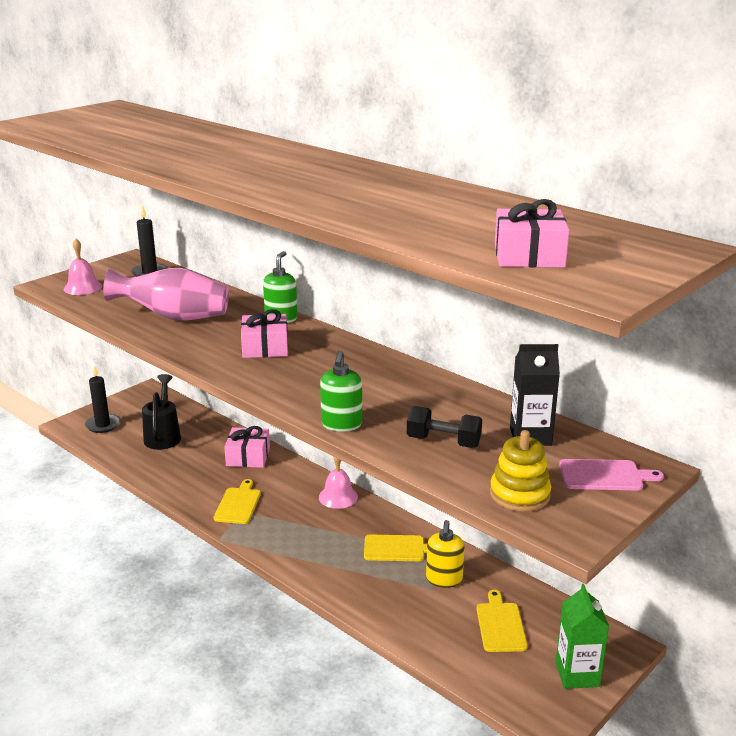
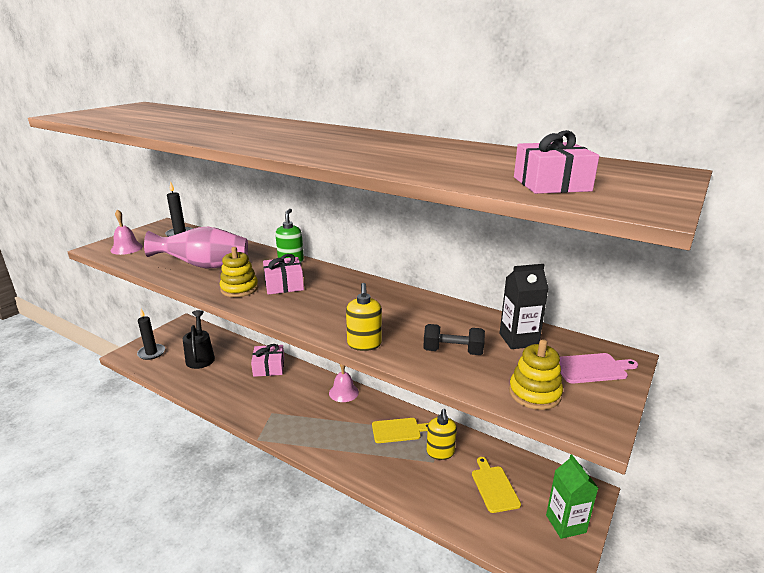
camera: 10 degrees left, 0 degrees up
(210, 348) = (239, 289): none -> yellow stacking toy
(238, 504) = (268, 407): yellow cutting board -> none
(341, 424) = (364, 344): green soap dispenser -> yellow soap dispenser

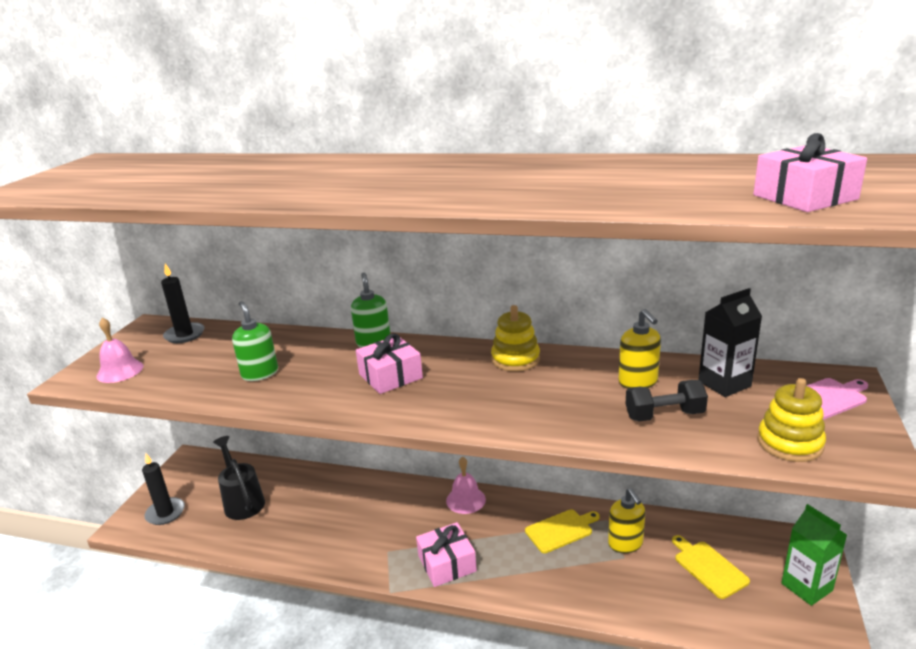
camera: 15 degrees left, 0 degrees up
(205, 266) = (260, 373): pink vase -> green soap dispenser
(239, 289) = (335, 394): yellow stacking toy -> yellow stacking toy (515, 359)
(269, 367) = (348, 491): pink gift -> pink gift (447, 563)
(364, 344) = (555, 431): yellow soap dispenser -> yellow soap dispenser (638, 382)

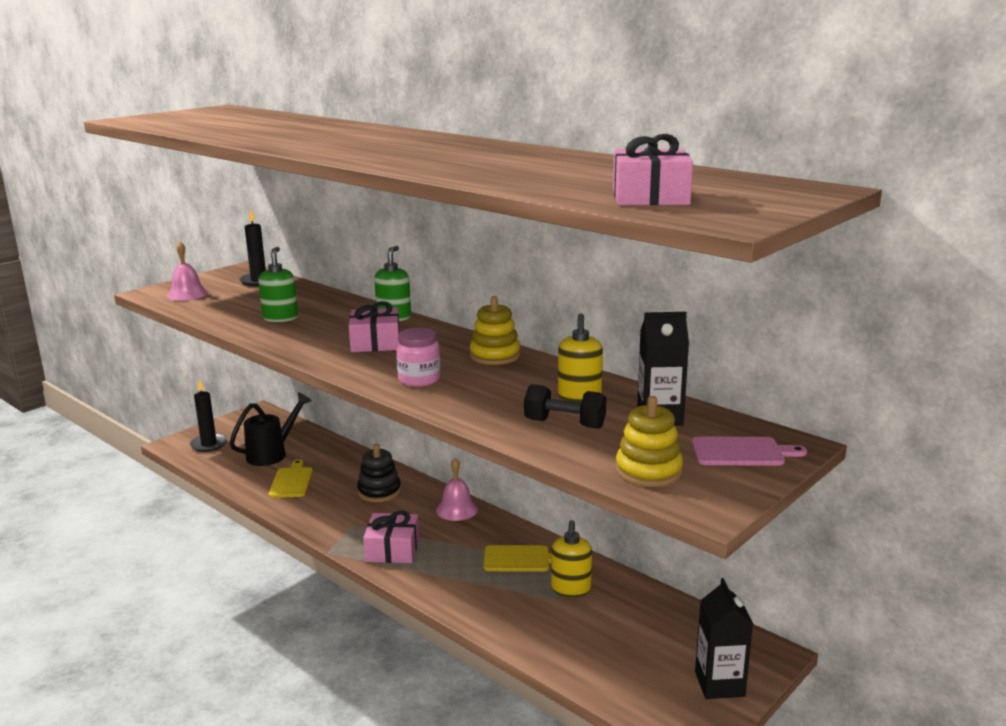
camera: 25 degrees right, 5 degrees down
(242, 501) = (272, 453): black watering can -> black watering can turned 45 degrees clockwise
(381, 506) = (379, 491): none -> black stacking toy
(482, 406) = (419, 379): none -> pink jar
(709, 567) = (633, 634): yellow cutting board -> yellow cutting board (291, 481)
(806, 587) = (719, 684): green carton -> black carton

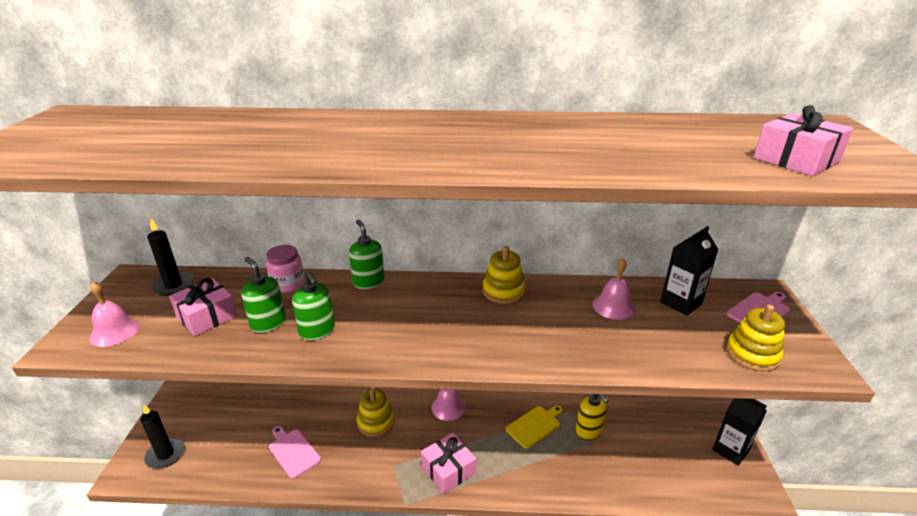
camera: 40 degrees left, 10 degrees up
(272, 453) = (241, 432): black watering can -> none
(291, 481) = (293, 452): yellow cutting board -> pink cutting board
(304, 332) = (317, 331): none -> green soap dispenser
(375, 343) = (397, 316): pink gift -> pink gift (207, 316)
(379, 491) = (376, 422): black stacking toy -> yellow stacking toy
(419, 379) = (493, 341): pink jar -> pink jar (288, 284)
(564, 424) = (647, 337): black dumbbell -> none
(579, 396) = (613, 306): yellow soap dispenser -> pink bell

